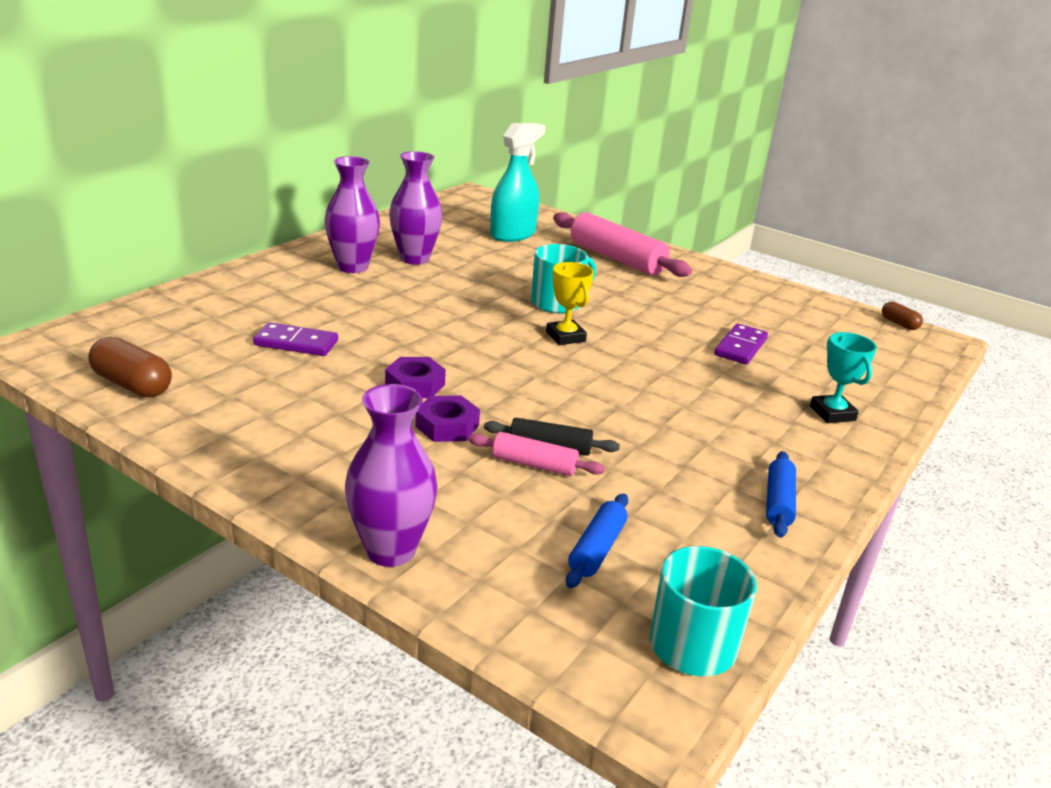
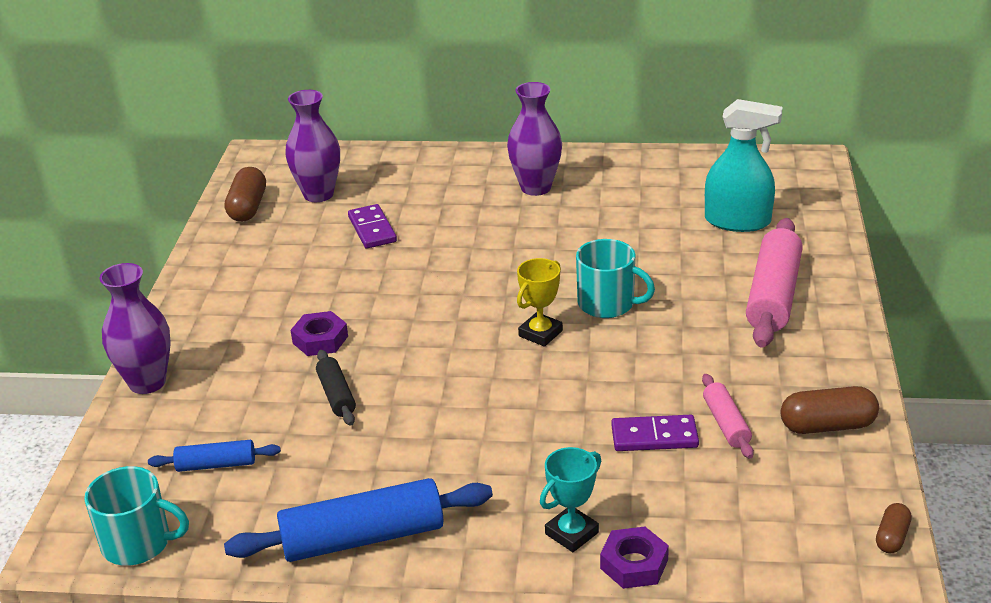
camera: 65 degrees right, 5 degrees up
(414, 259) = (596, 203): purple vase -> purple vase (318, 194)
(415, 384) = (366, 301): purple nut -> purple nut (634, 564)
(534, 464) = (303, 397): pink rolling pin -> pink rolling pin (726, 424)
(776, 298) = (827, 426): none -> brown capsule
(778, 502) = (363, 537): blue rolling pin -> blue rolling pin, size x1.91

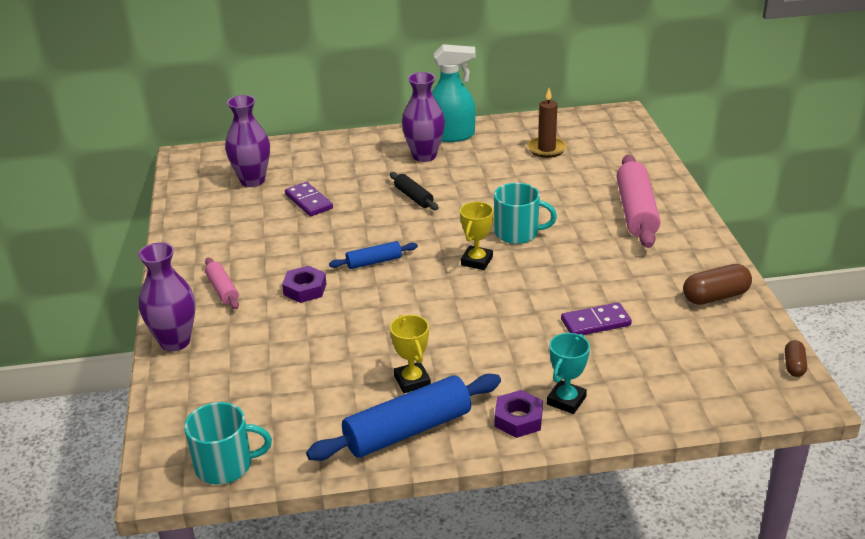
camera: 15 degrees left, 0 degrees up
(216, 464) = (263, 395): blue rolling pin -> blue rolling pin (374, 262)
(248, 207) = (198, 197): brown capsule -> none
(336, 395) = (337, 328): black rolling pin -> black rolling pin (413, 197)
(395, 476) = (412, 381): none -> yellow trophy
(634, 564) = (622, 415): purple nut -> purple nut (518, 419)
(693, 197) = (546, 149): none -> brown candle
(726, 424) = (643, 305): pink rolling pin -> pink rolling pin (222, 289)
(737, 221) = (586, 162): turquoise spray bottle -> turquoise spray bottle (451, 135)

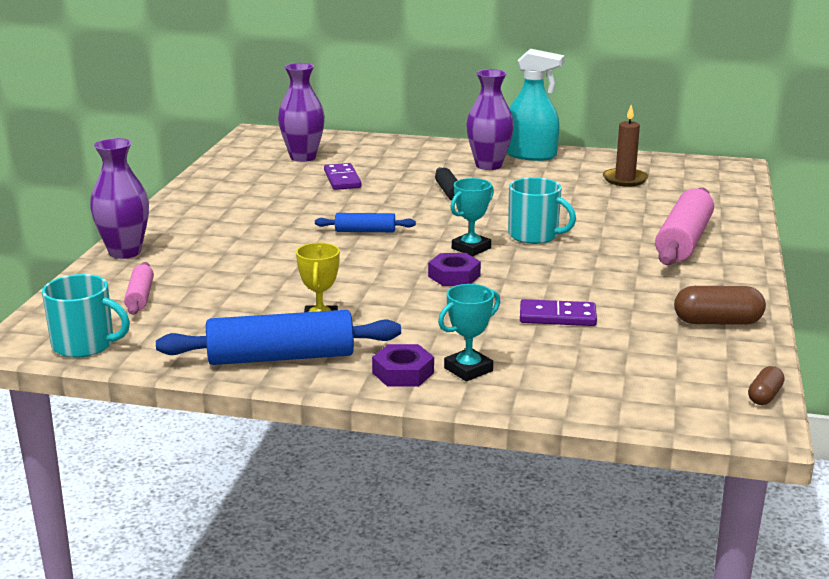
camera: 20 degrees right, 10 degrees down
(222, 289) = (202, 225): pink rolling pin -> pink rolling pin (140, 297)
(305, 289) = (279, 238): purple nut -> purple nut (454, 276)
(477, 261) = (471, 248): yellow trophy -> turquoise trophy

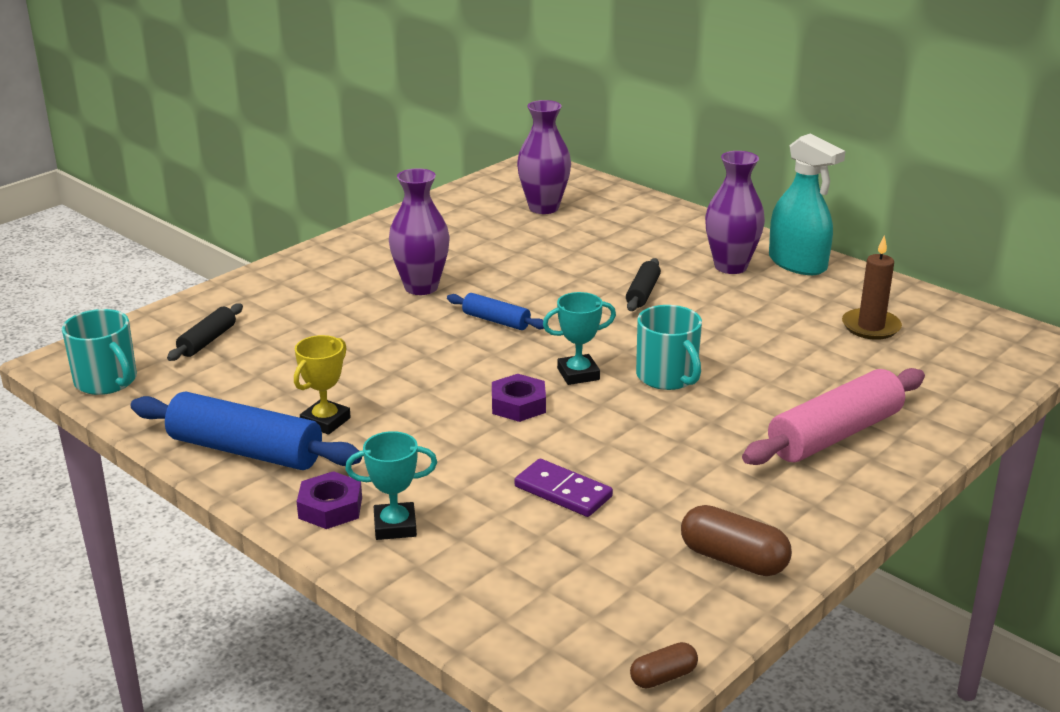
camera: 30 degrees right, 5 degrees up
(125, 252) = (251, 284): purple vase -> purple vase (421, 287)
(140, 297) = (207, 341): pink rolling pin -> black rolling pin
(342, 179) = (550, 247): purple domino -> none

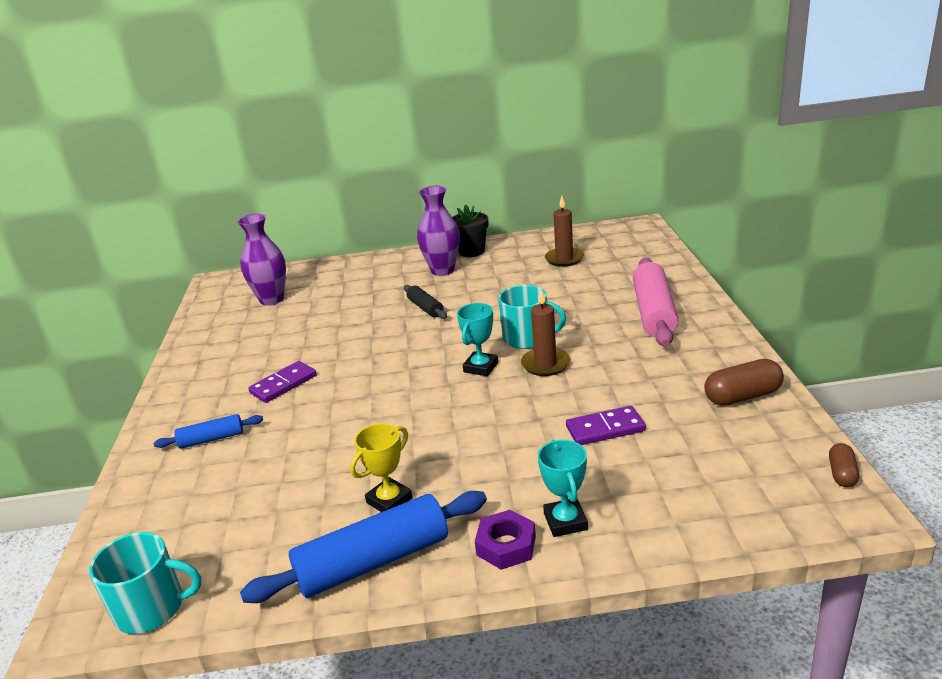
camera: 45 degrees left, 0 degrees up
(207, 341) = (186, 518): black rolling pin -> none
(325, 421) = (389, 500): yellow trophy -> yellow trophy turned 60 degrees clockwise
(395, 526) = (565, 521): turquoise trophy -> turquoise trophy turned 45 degrees counterclockwise
(421, 287) = (283, 384): purple vase -> purple domino
(496, 321) = (373, 372): blue rolling pin -> blue rolling pin (211, 439)
(518, 405) = (484, 405): purple nut -> none
(633, 409) = (545, 364): none -> brown candle
(797, 263) = (471, 251): turquoise spray bottle -> black flower pot

